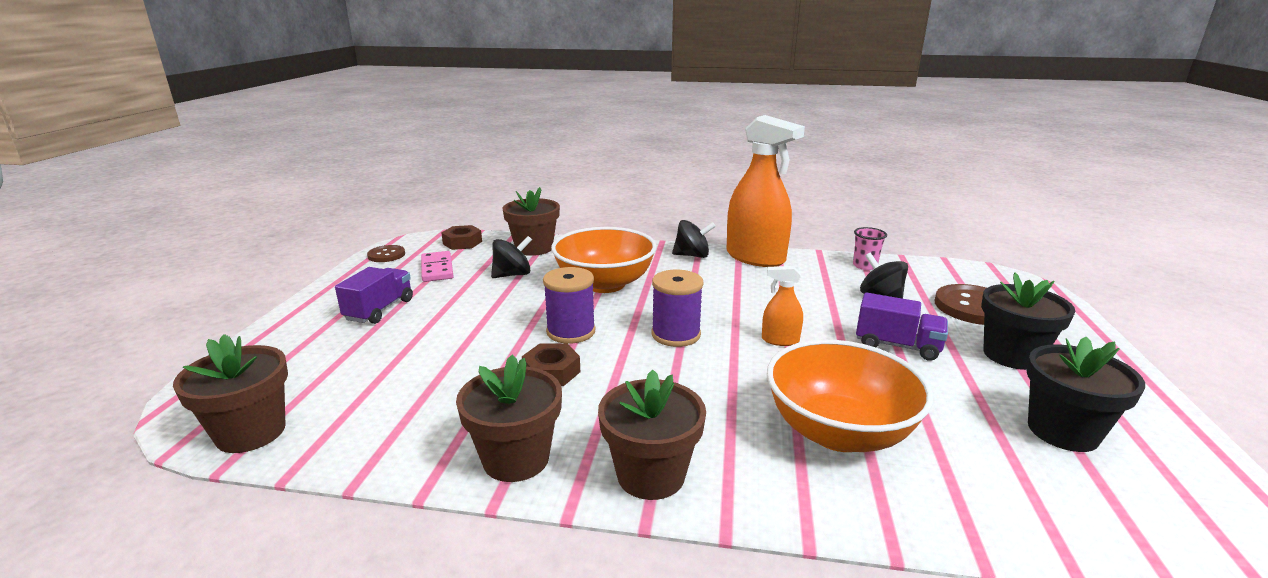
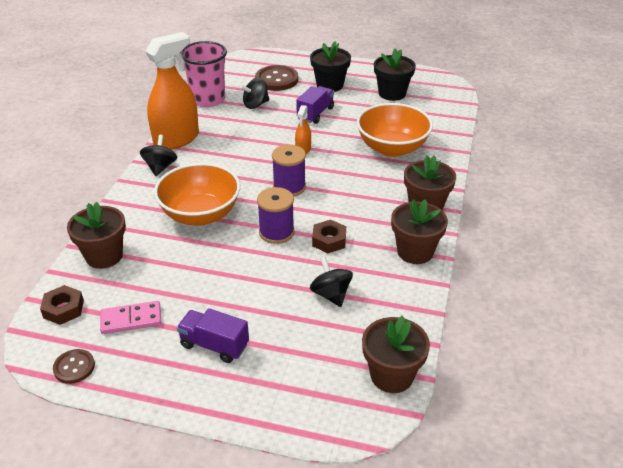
camera: 85 degrees left, 15 degrees up
(512, 275) = (164, 267): black spinning top -> black spinning top (331, 294)
(864, 266) = (208, 99): pink cup -> pink cup, size x2.09

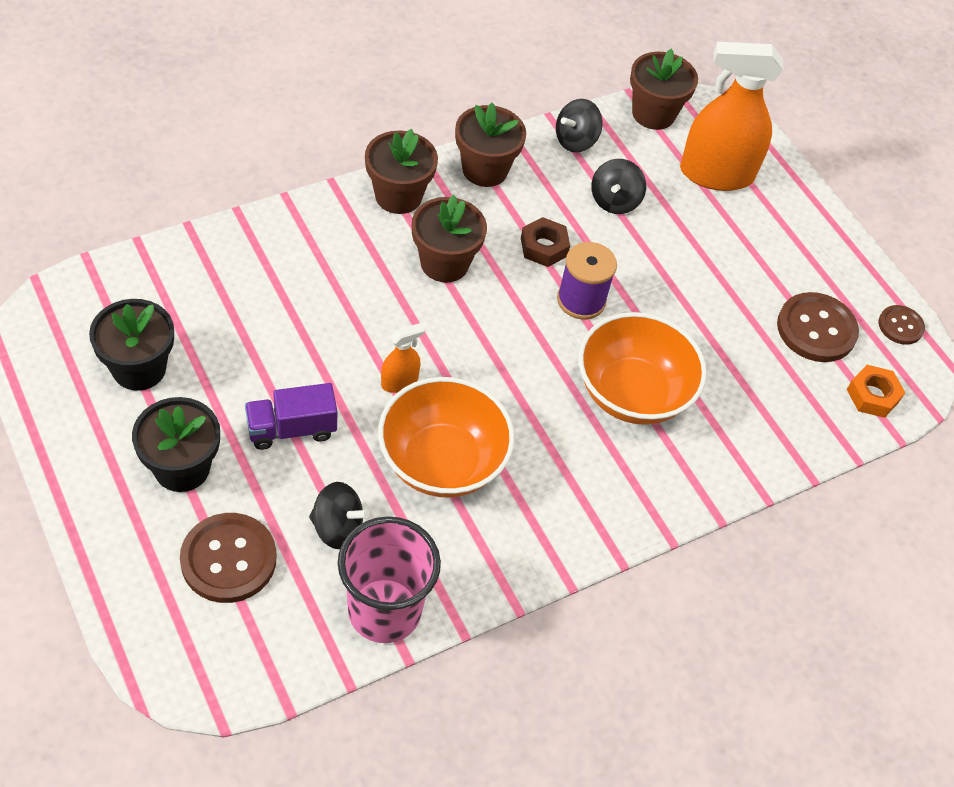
camera: 140 degrees left, 15 degrees up
(63, 309) = (872, 395): brown nut -> orange nut
(104, 256) = (785, 428): brown flower pot -> brown flower pot (444, 263)
(131, 319) = (816, 329): pink domino -> brown button
(160, 167) = (602, 516): black spinning top -> black spinning top (575, 141)
(176, 139) = (527, 556): orange spray bottle -> orange spray bottle (716, 174)
(214, 345) = (764, 245): purple truck -> none
(289, 187) = (493, 342): purple spool -> none
(392, 148) = (302, 287): orange bowl -> orange bowl (442, 462)

